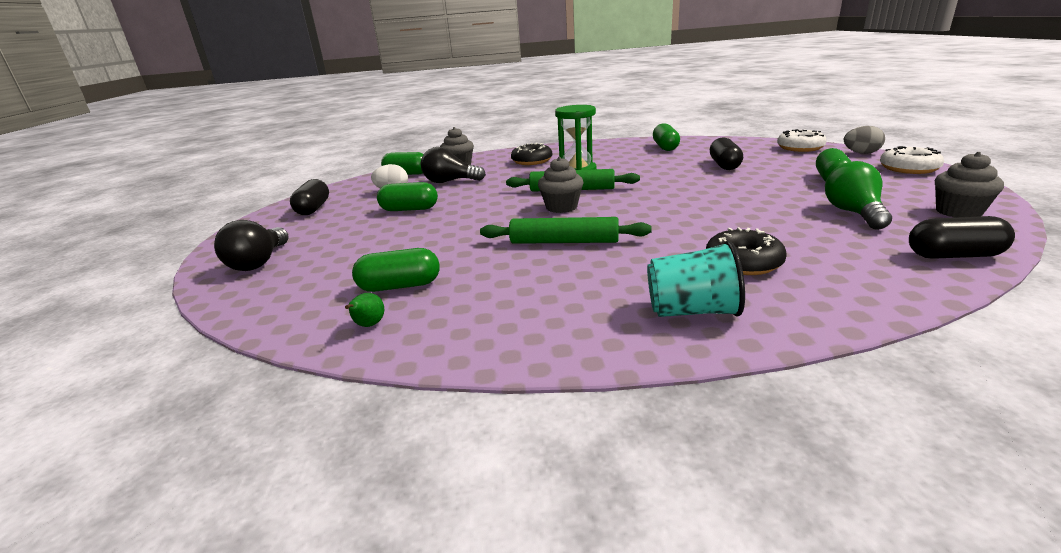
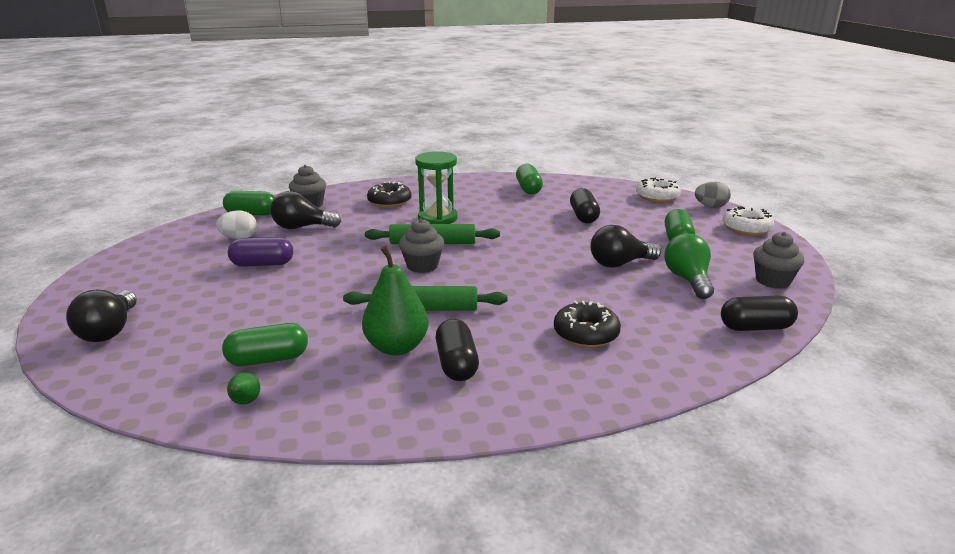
camera: 10 degrees left, 0 degrees up
(313, 208) = (152, 260): black capsule -> black capsule (457, 364)
(409, 209) = (263, 264): green capsule -> purple capsule
(532, 275) = (397, 347): none -> green pear
(692, 311) = (537, 384): turquoise cup -> none
(770, 201) = (619, 264): none -> black light bulb

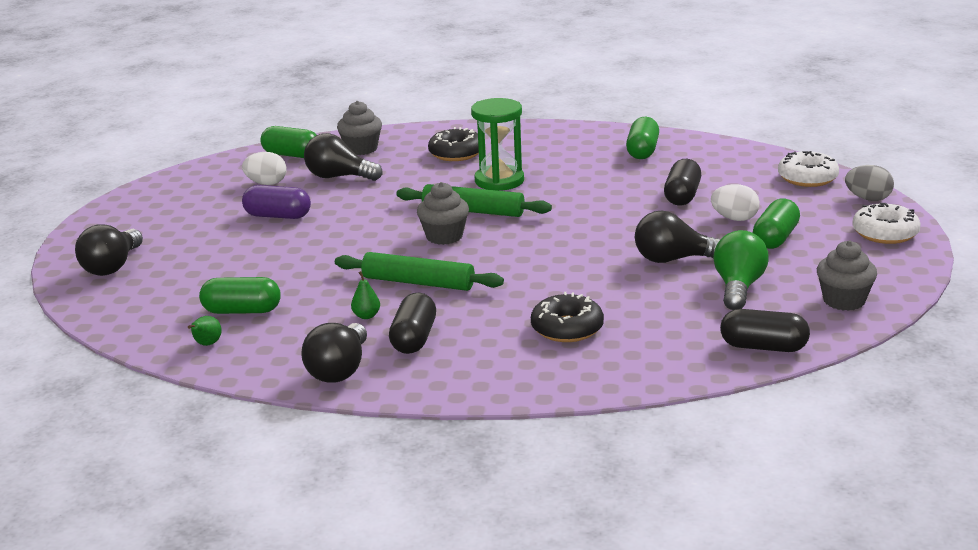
camera: 20 degrees right, 0 degrees up
(397, 347) = (366, 316): green pear -> green pear, size x0.43
(403, 410) = (339, 370): none -> black light bulb
(635, 229) = (734, 219): none -> white egg

